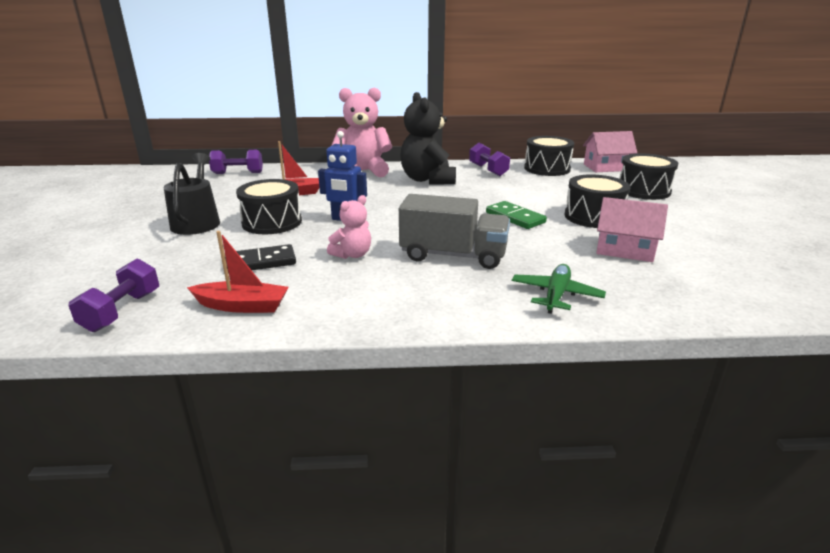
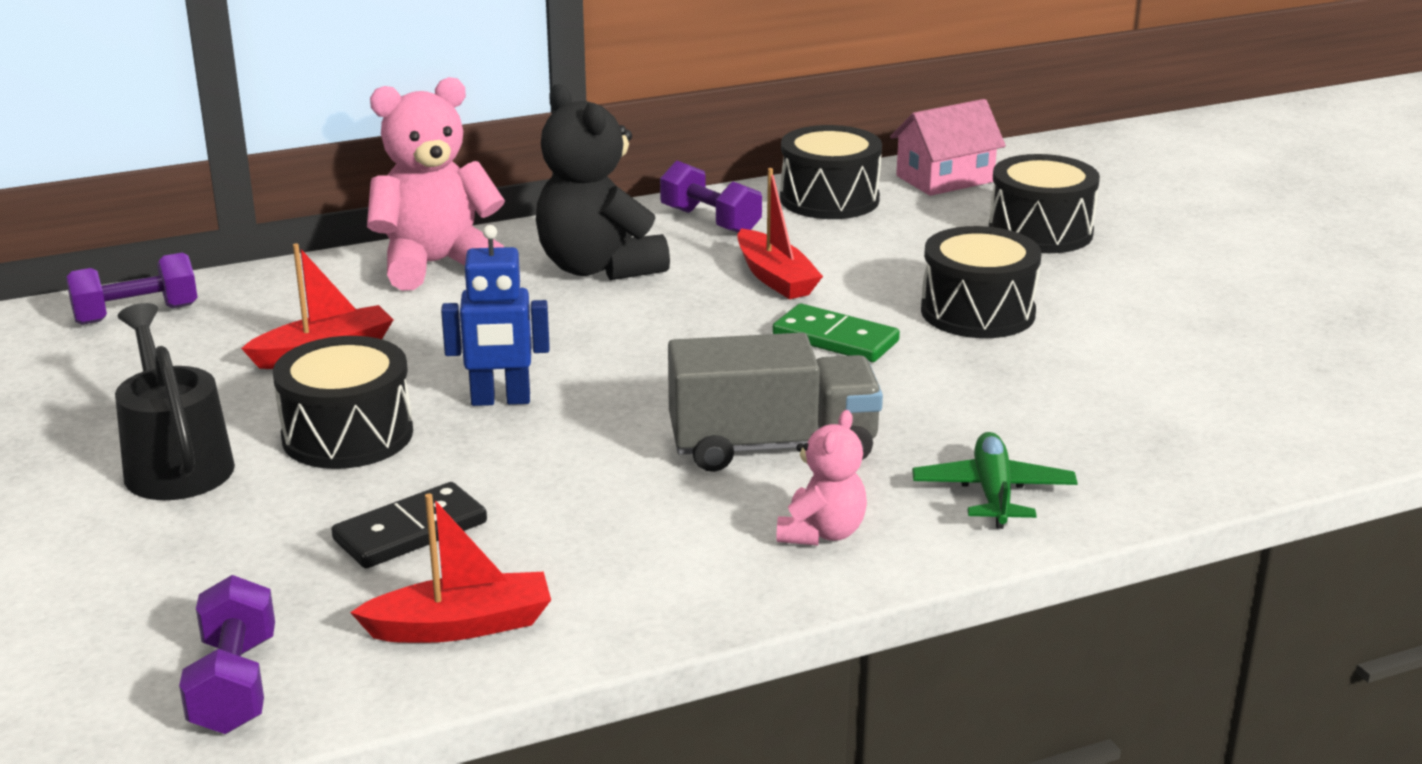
camera: 20 degrees left, 0 degrees up
(352, 255) = (581, 480): pink teddy bear -> pink teddy bear (821, 533)
(502, 192) = (775, 278): none -> red boat
(624, 250) = (1063, 378): pink house -> none

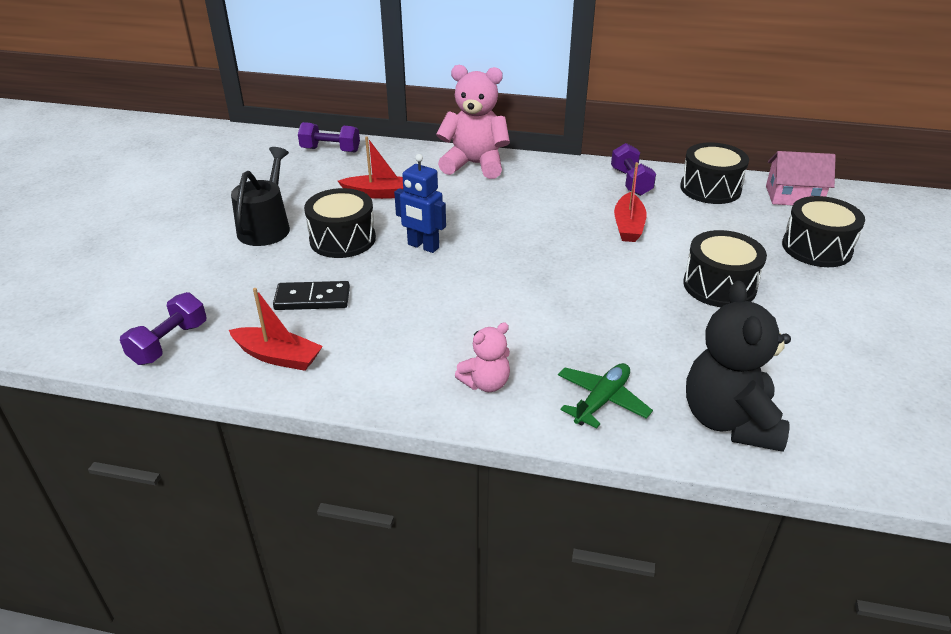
camera: 35 degrees right, 10 degrees up
(598, 268) = (546, 190): black teddy bear -> black teddy bear (729, 420)
(772, 446) = (518, 323): grey truck -> none
(835, 339) = (620, 273): green domino -> none

